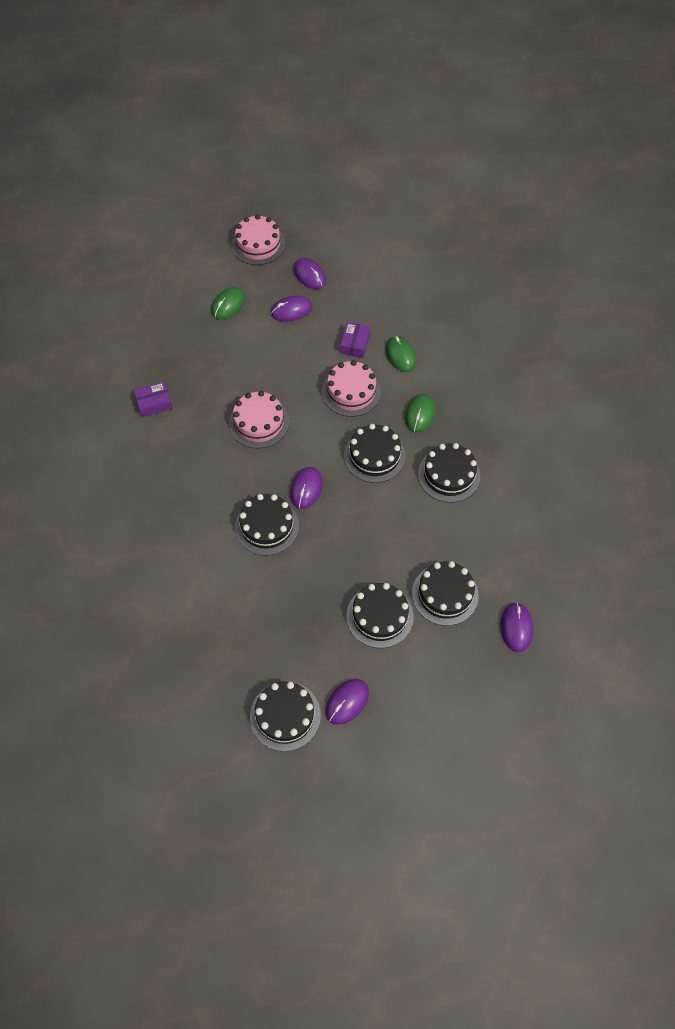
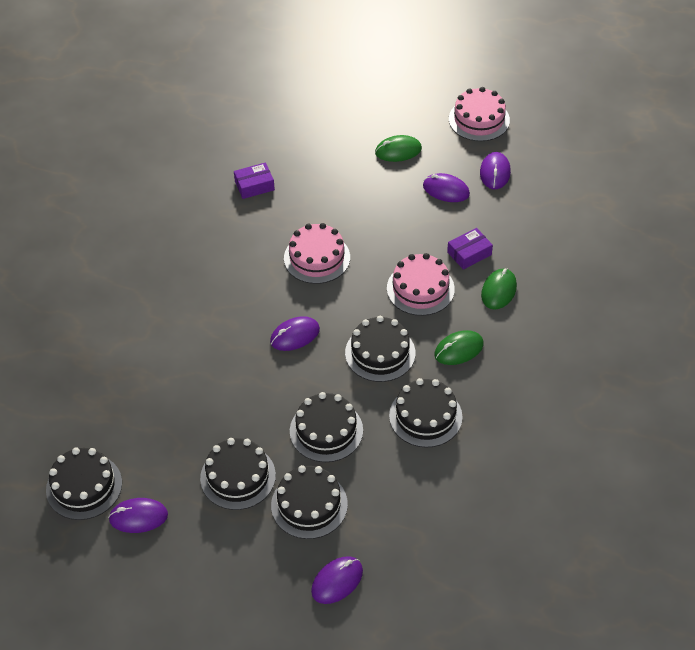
camera: 45 degrees right, 10 degrees down
(154, 403) = (254, 185): purple box -> purple box turned 45 degrees counterclockwise
(267, 526) = (232, 339): black cake -> black cake (326, 430)

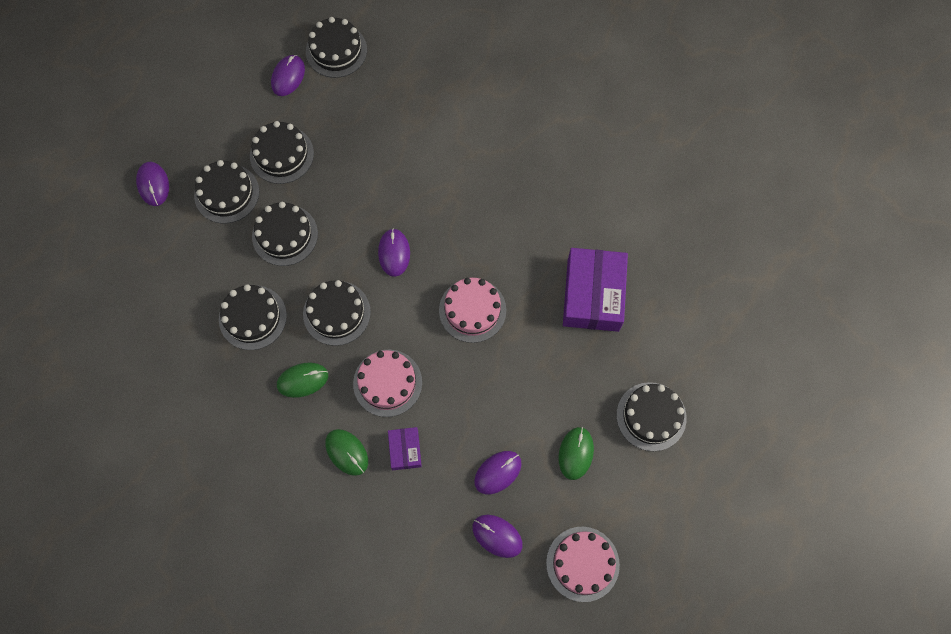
camera: 115 degrees right, 20 degrees up
(254, 185) = (593, 295): purple box -> purple box, size x2.02
(338, 119) = (651, 416): none -> black cake
(458, 349) = (302, 380): green mouse -> green mouse turned 75 degrees clockwise

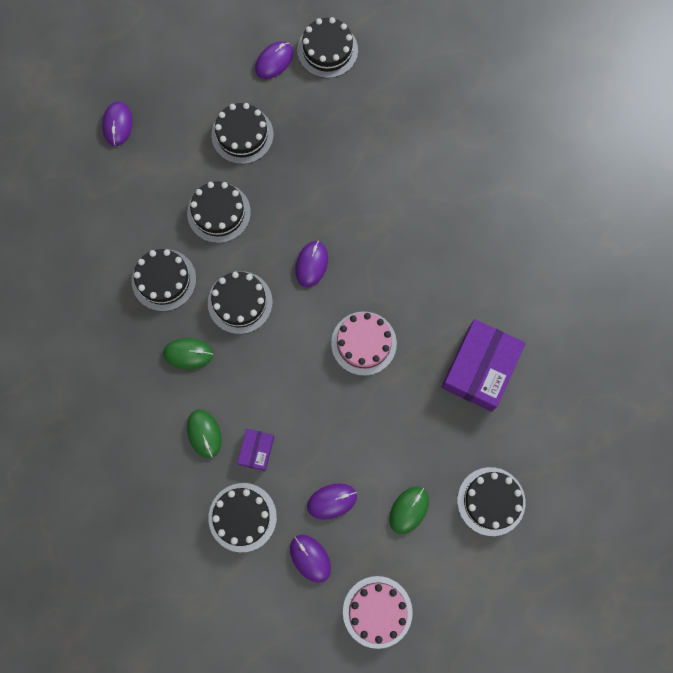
camera: 20 degrees right, 5 degrees up
(227, 193) = (180, 155): black cake -> black cake (242, 517)
(387, 383) = (262, 383): pink cake -> none

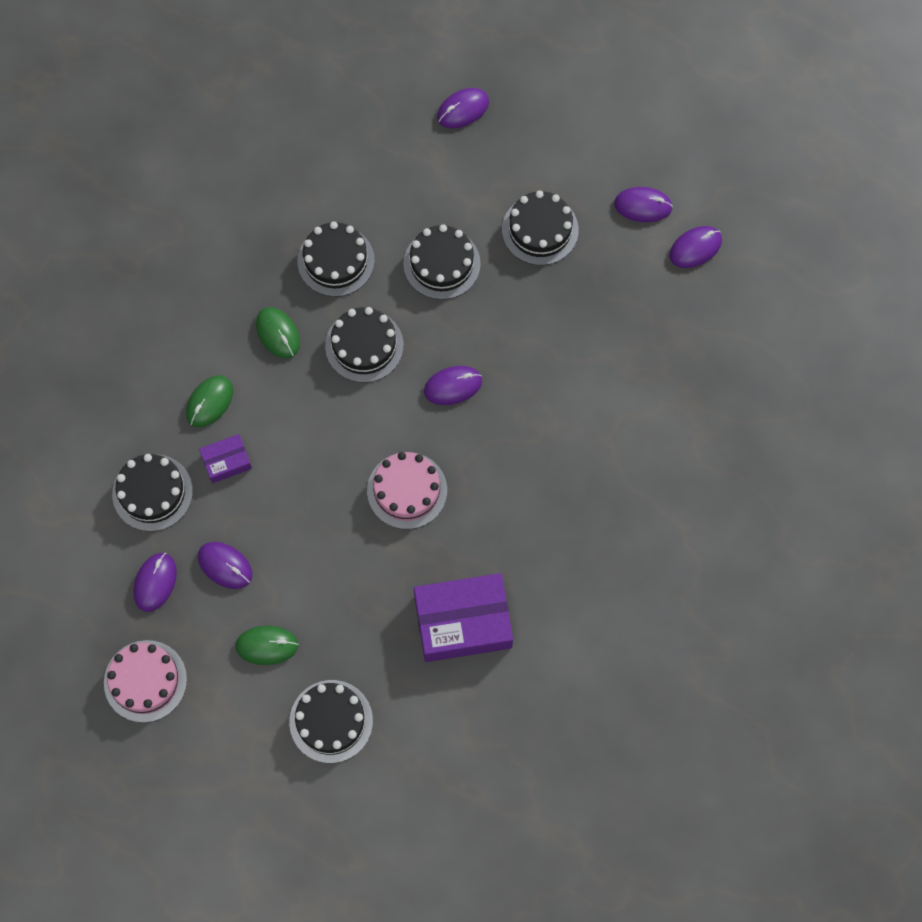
camera: 55 degrees right, 5 degrees down
(327, 50) = (695, 248): black cake -> purple mouse

